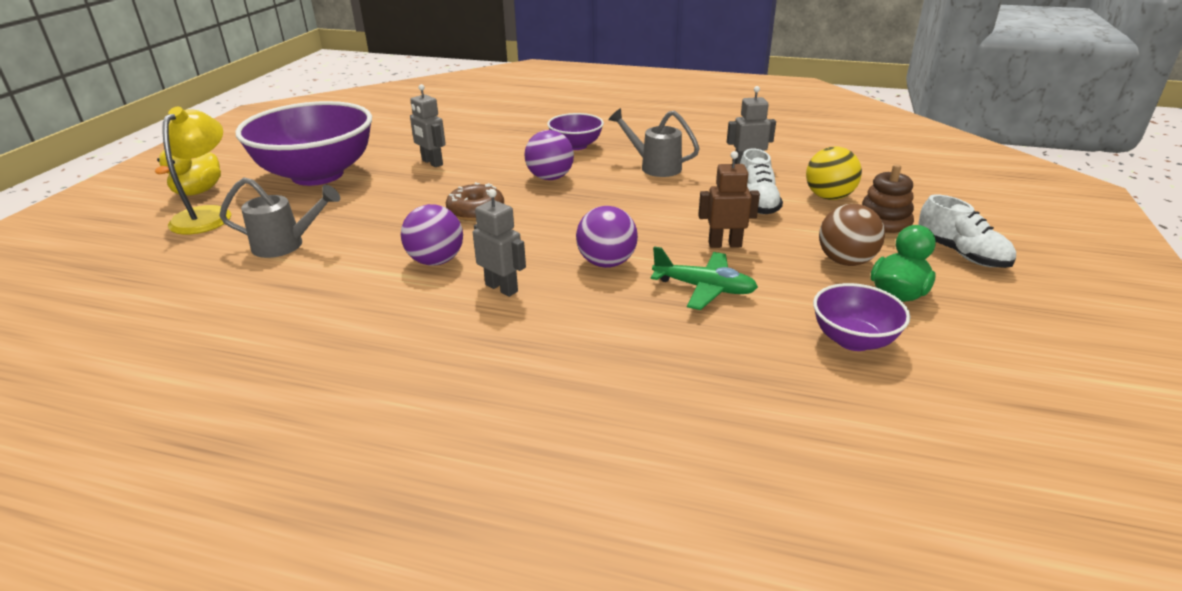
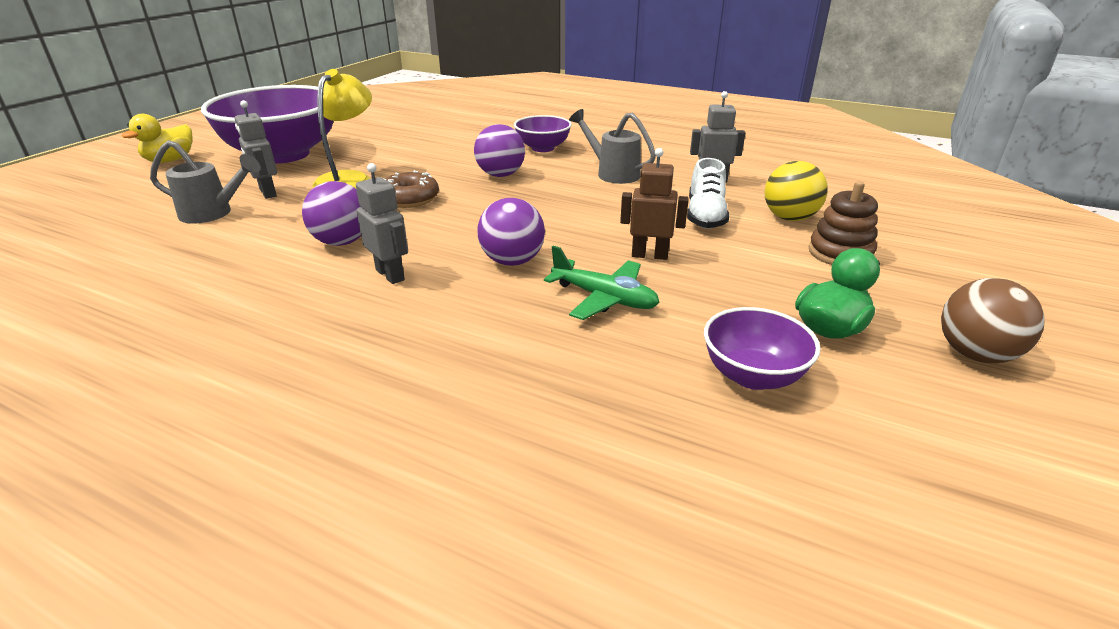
camera: 10 degrees right, 0 degrees up
(208, 215) = (164, 181): yellow lamp -> yellow lamp (349, 179)
(432, 163) = (395, 152): grey robot -> grey robot (267, 193)
(845, 261) = (780, 286): brown ball -> brown ball (975, 354)
(961, 254) = (925, 293): white shoe -> none

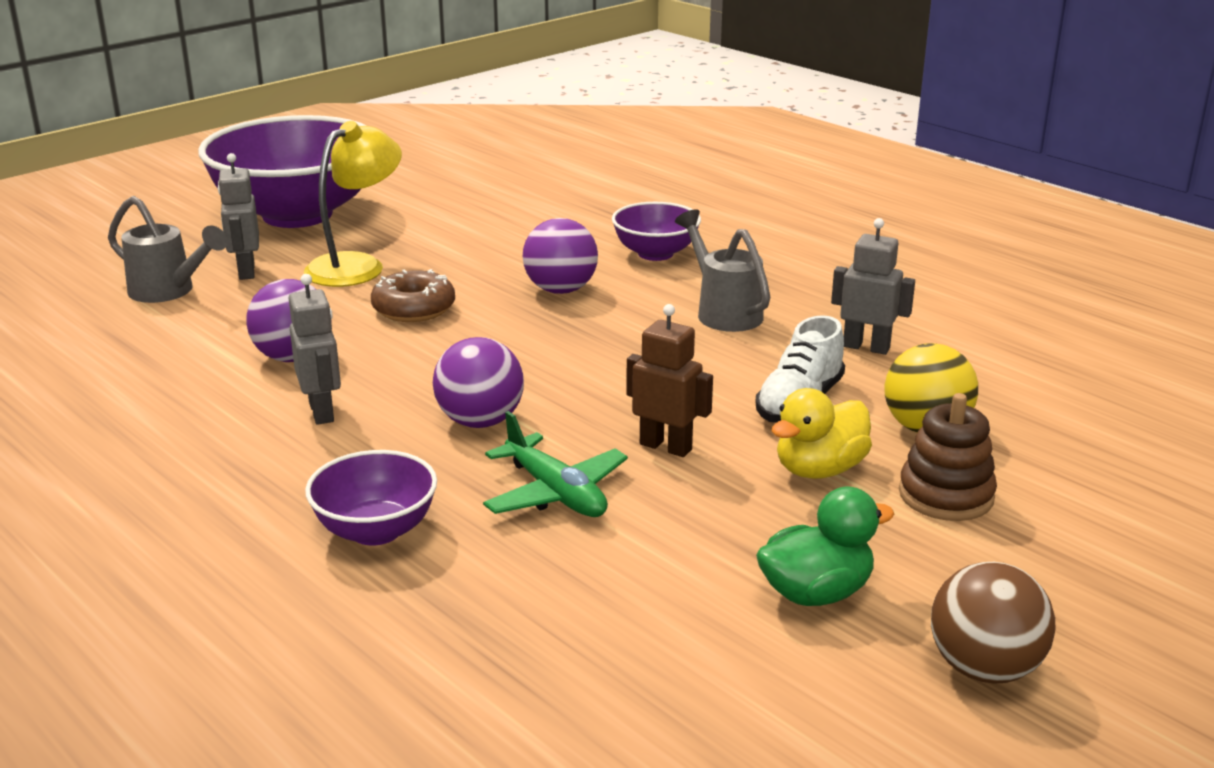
camera: 20 degrees right, 5 degrees down
(170, 160) = (157, 204): yellow duck -> yellow duck (819, 470)
(752, 375) = (655, 625): purple bowl -> purple bowl (376, 530)

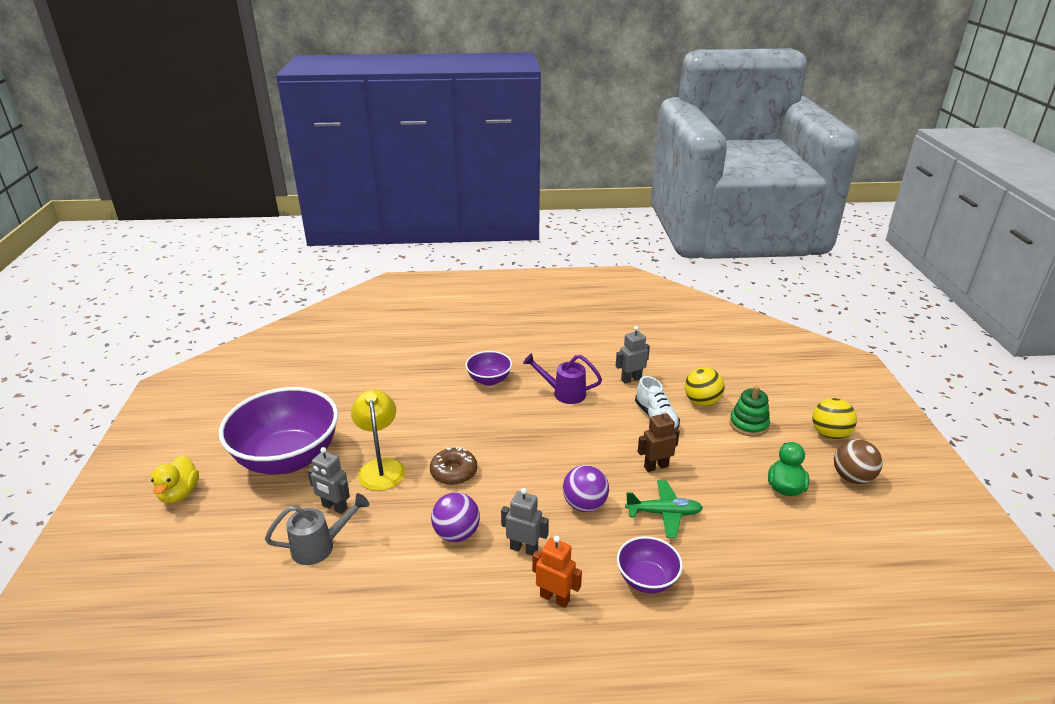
camera: 50 degrees left, 5 degrees up
(248, 470) = (555, 598): none -> orange robot
(560, 290) = (490, 422): purple ball -> none
(723, 311) = (563, 393): grey watering can -> purple watering can
(819, 470) = (707, 441): yellow duck -> yellow duck (179, 493)
(946, 495) = (748, 424): brown stacking toy -> green stacking toy
(1088, 597) = (829, 434): none -> yellow ball

